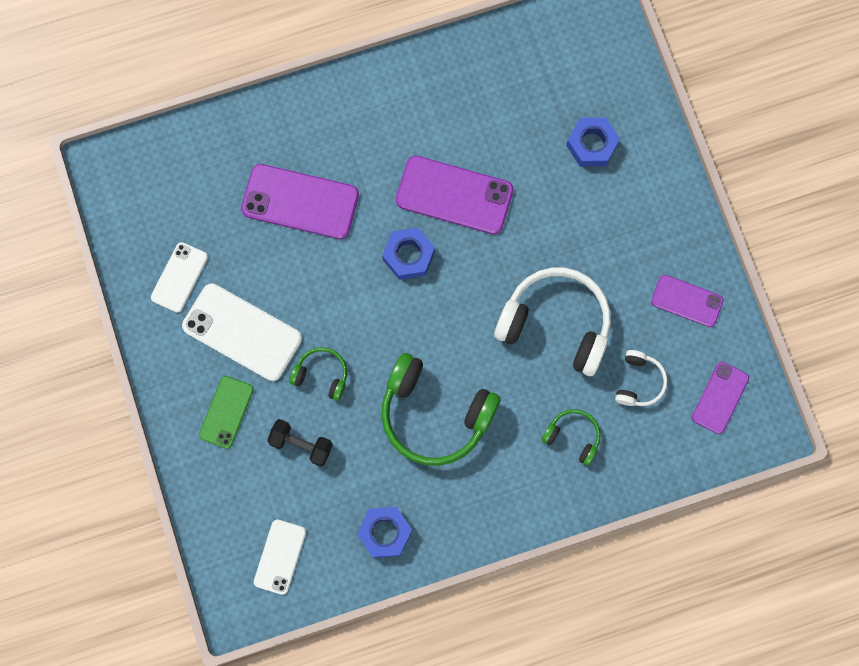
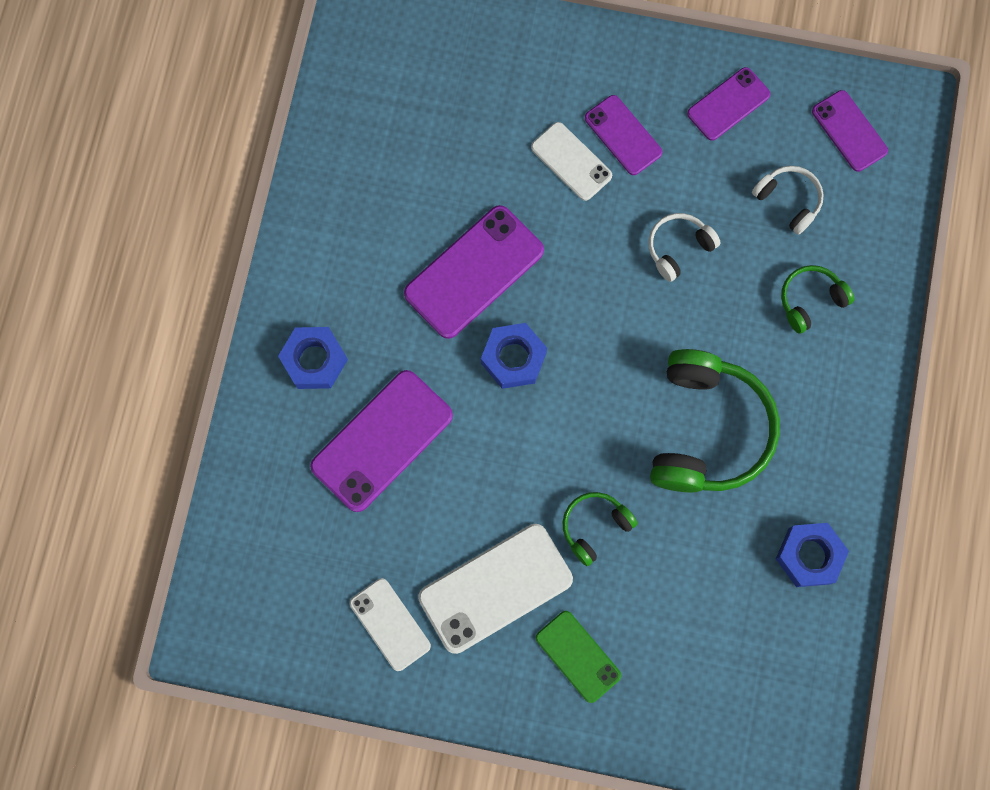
camera: 60 degrees left, 0 degrees up
(280, 557) = (775, 686): white phone -> white phone (571, 161)
(301, 444) = (661, 593): black dumbbell -> none
(434, 415) = (707, 430): green headphones -> green headphones turned 45 degrees counterclockwise
(556, 324) = (678, 248): white headphones -> white headphones, size x0.49
(591, 144) = (503, 101): blue nut -> blue nut (314, 360)
(617, 240) = (623, 135): none -> purple phone

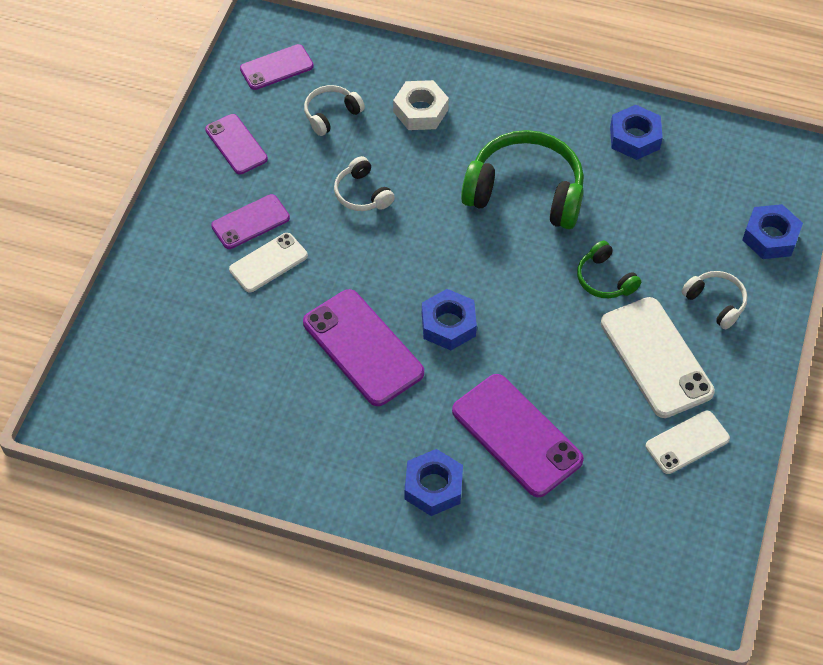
camera: 85 degrees left, 20 degrees down
(578, 656) = (715, 302): green phone -> white headphones
(681, 723) = (770, 237): none -> blue nut
(810, 300) = (420, 111): green headphones -> white nut

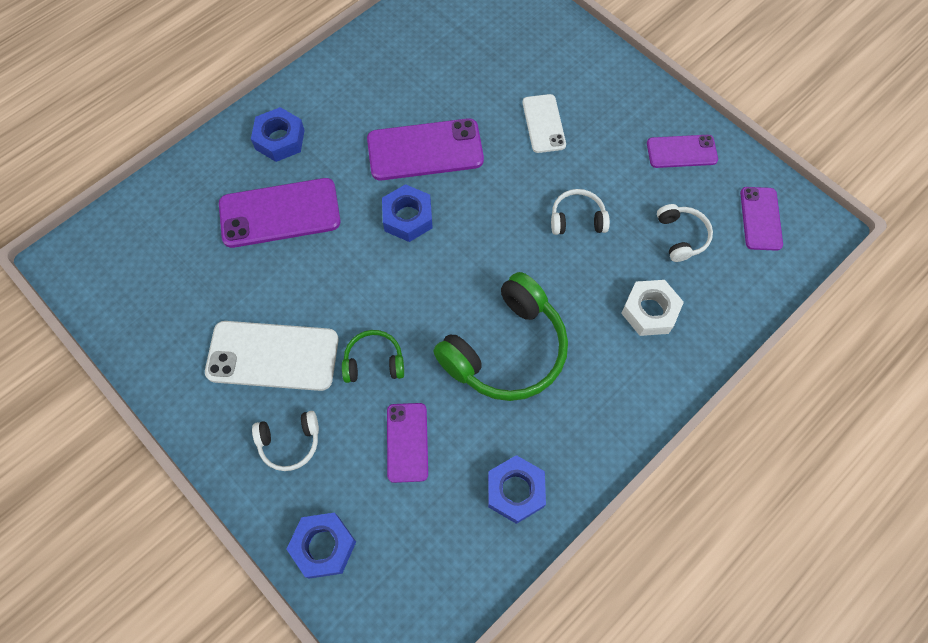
camera: 120 degrees right, 10 degrees up
(250, 222) = (591, 128): purple phone -> purple phone (407, 442)
(687, 442) = (184, 331): white phone -> none

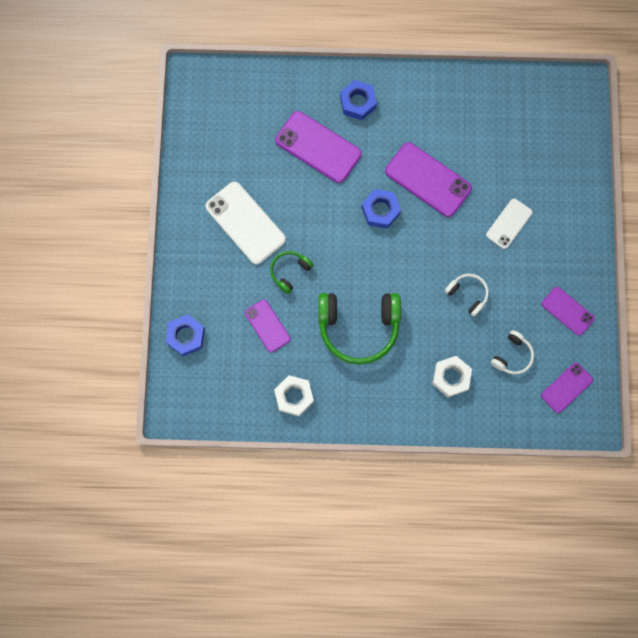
camera: 45 degrees right, 10 degrees up
(290, 442) = (214, 274): white headphones -> none
(374, 361) = (289, 272): green headphones -> green headphones turned 90 degrees counterclockwise
(407, 442) = (267, 326): purple phone -> purple phone turned 75 degrees counterclockwise
(515, 491) = (294, 396): blue nut -> white nut

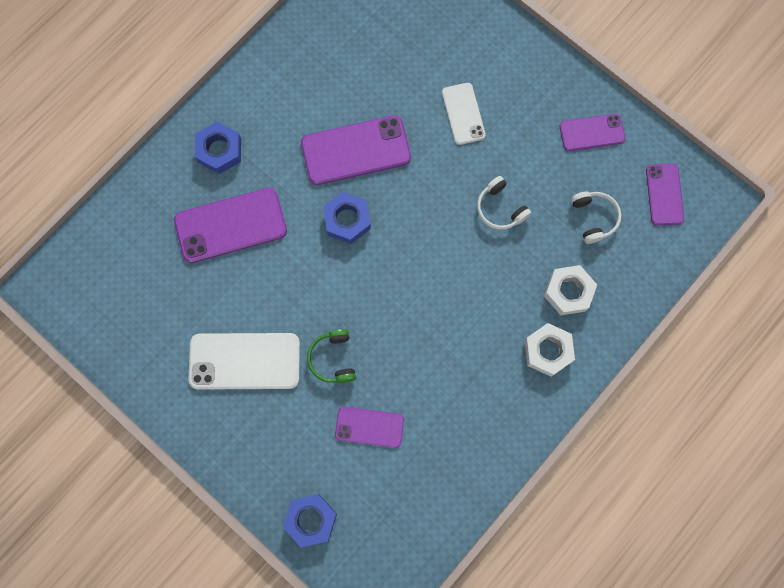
camera: 50 degrees left, 0 degrees up
(294, 396) = (463, 460): white nut -> white nut (548, 351)
(358, 327) = (446, 338): green headphones -> none
(467, 294) = (500, 208): white headphones -> white headphones turned 120 degrees counterclockwise

